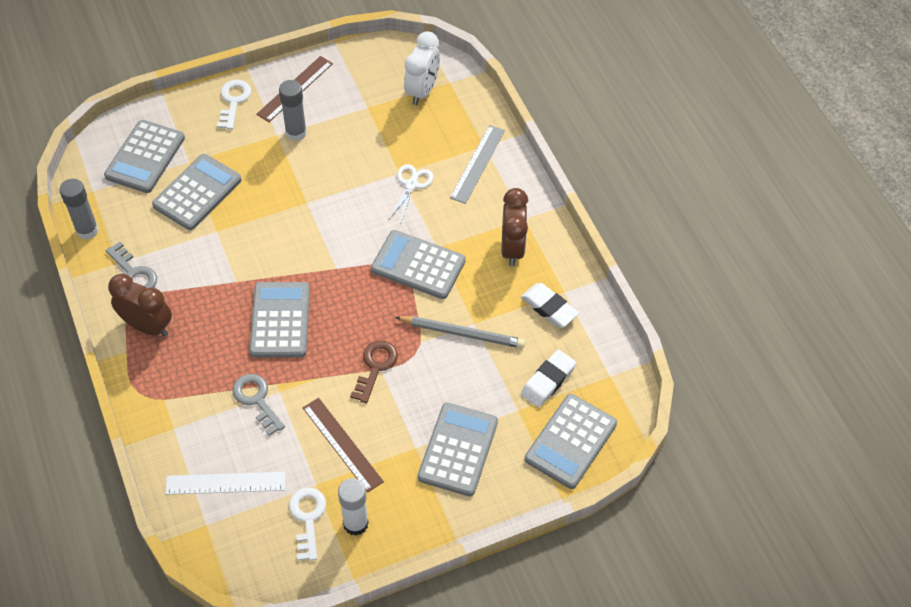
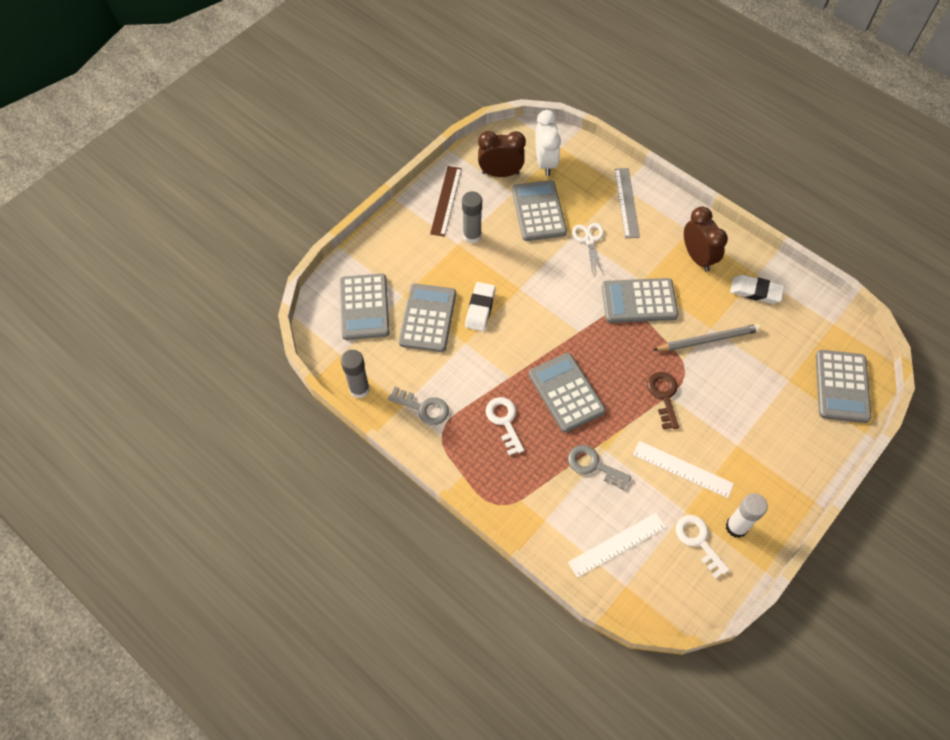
camera: 25 degrees left, 5 degrees up
(147, 326) = (465, 446): brown clock -> brown clock (500, 173)
(233, 101) = (404, 231): white key -> white key (504, 421)
(342, 444) = (682, 469): brown ruler -> white ruler
(458, 449) = (768, 432): grey calculator -> grey calculator (538, 211)
(548, 381) = (794, 348): white eraser -> white eraser (480, 308)

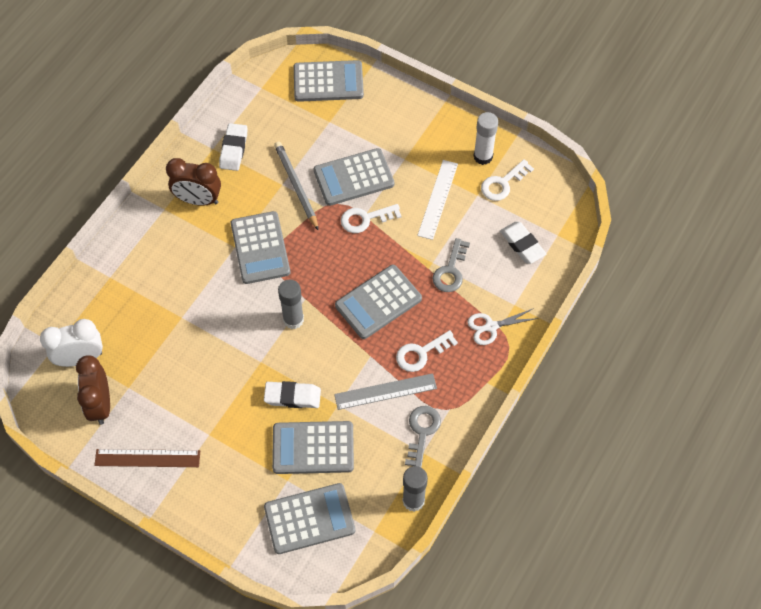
camera: 100 degrees left, 0 degrees up
(472, 236) = (196, 421): grey glue stick -> grey glue stick (293, 320)
(538, 211) = (153, 356): grey calculator -> grey calculator (353, 177)
(589, 240) = (188, 301): white scissors -> white scissors (491, 327)
(617, 544) = (522, 244): white ruler -> white eraser
(626, 202) = (132, 270): grey ruler -> grey ruler (385, 391)
(663, 396) = (365, 219): brown key -> white key
(697, 257) = (198, 200): brown clock -> brown clock turned 135 degrees counterclockwise

